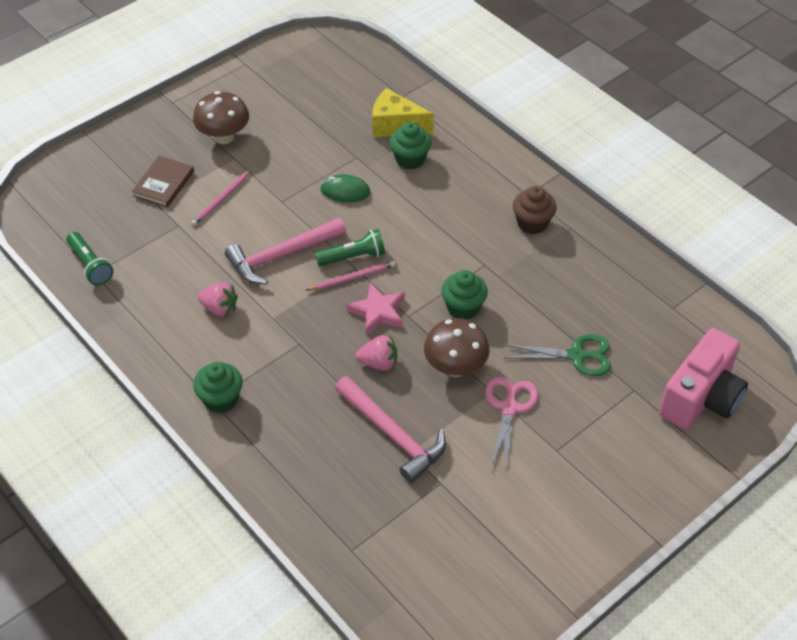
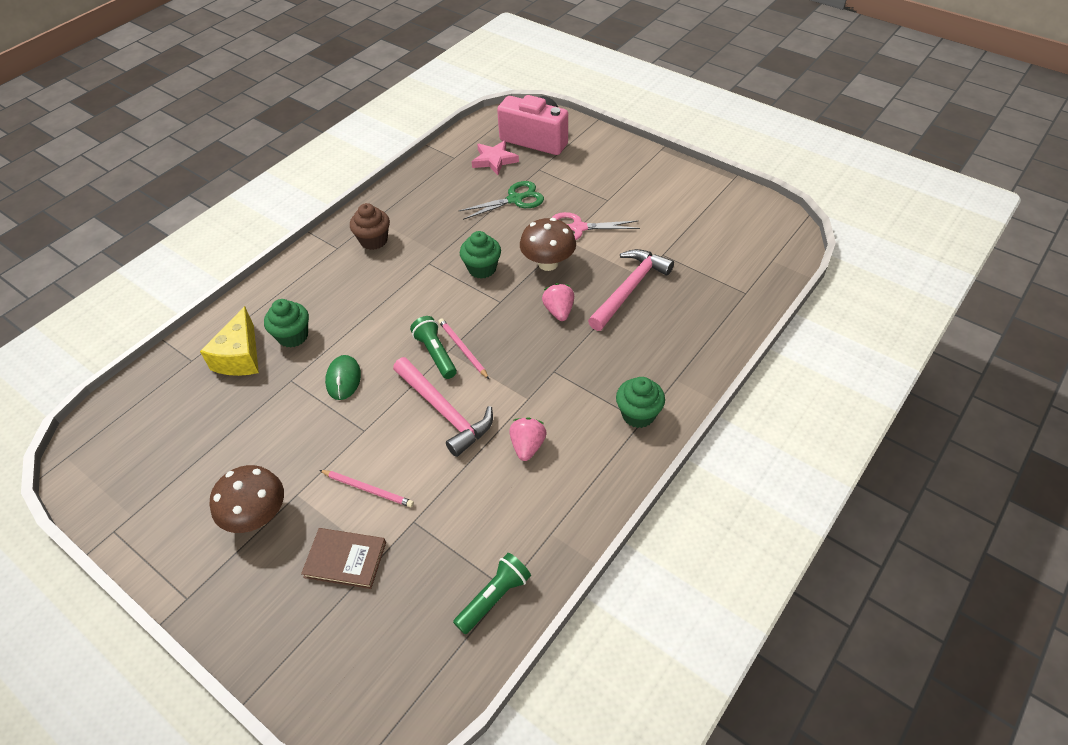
camera: 100 degrees left, 0 degrees up
(378, 312) = (500, 323): pink star -> pink star (494, 160)
(577, 355) = (515, 199): green scissors -> green scissors turned 75 degrees clockwise

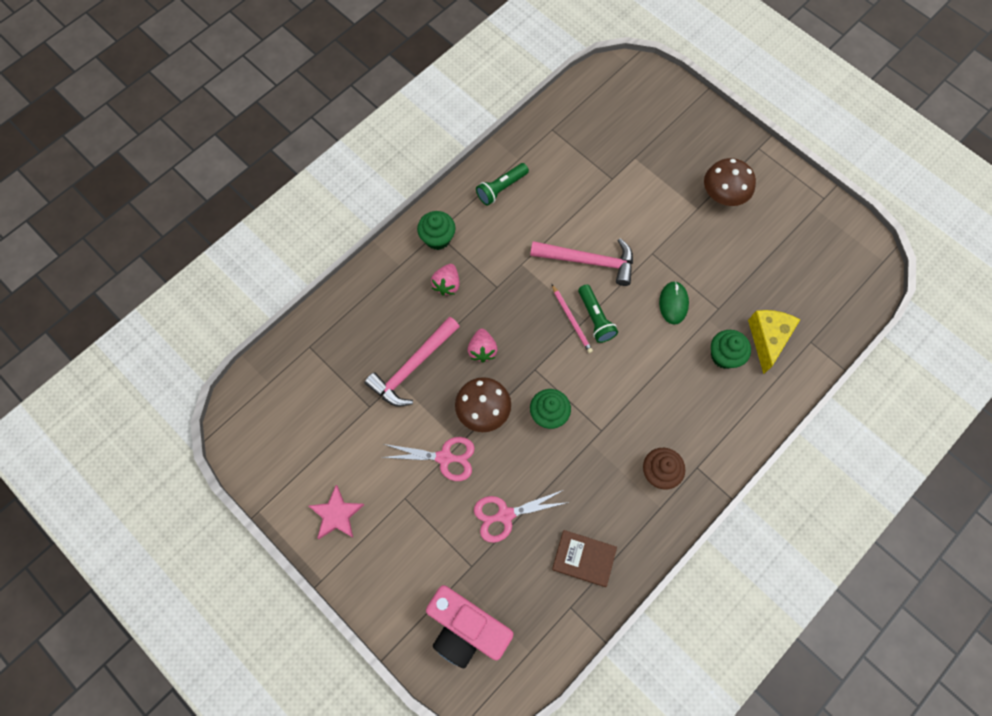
camera: 175 degrees left, 20 degrees up
(345, 559) = (657, 159): brown book -> brown book (584, 558)
(368, 489) = (645, 205): pink pencil -> none
(444, 411) = (589, 261): pink hammer -> pink hammer turned 135 degrees clockwise
(494, 160) = (522, 593): pink star -> pink star (336, 514)
(494, 598) = (560, 125): green flashlight -> green flashlight (501, 188)
(515, 199) = (505, 515): green scissors -> pink scissors
(527, 446) = (526, 223): pink strawberry -> pink strawberry (447, 284)

